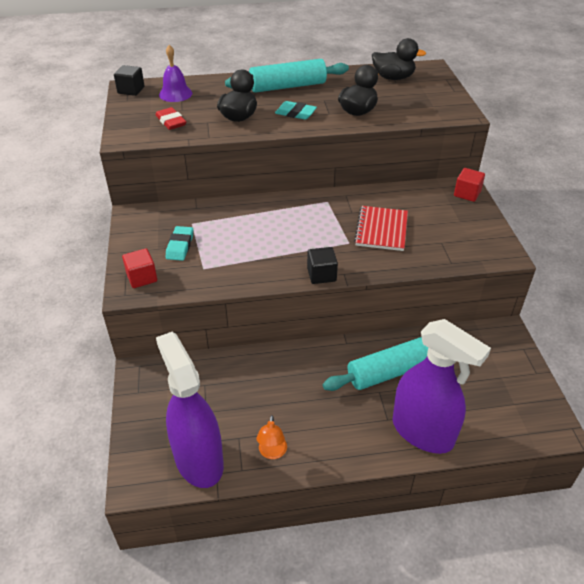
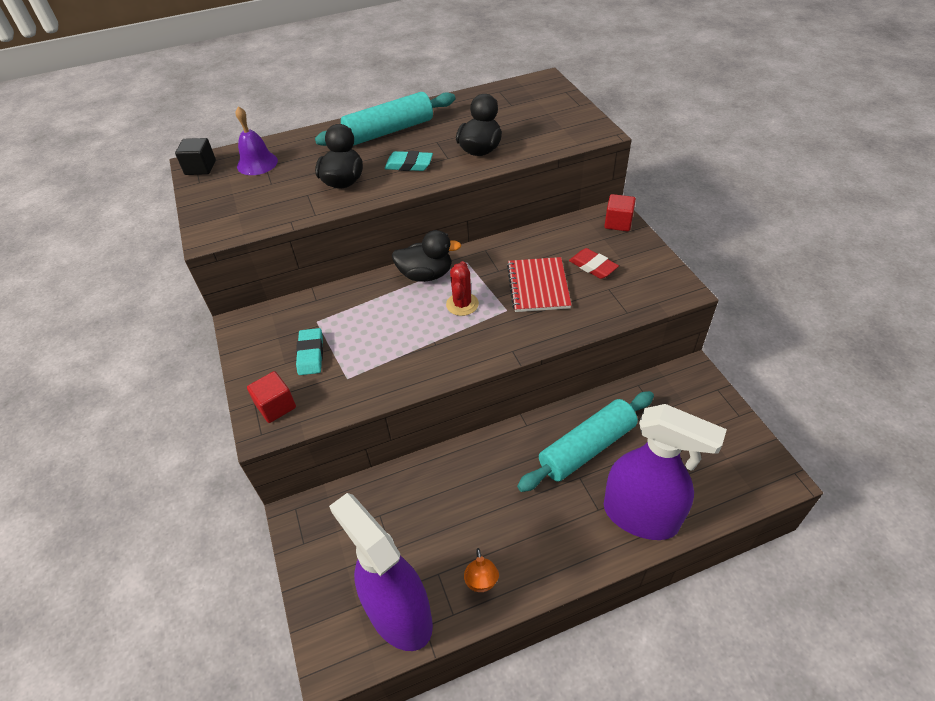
camera: 10 degrees left, 5 degrees up
(171, 121) = (262, 202): red eraser -> red eraser (593, 266)
(313, 232) = (462, 304): none -> red cactus
(321, 275) = (487, 357): black cube -> none
(393, 78) = (507, 100): black duck -> black duck (426, 275)

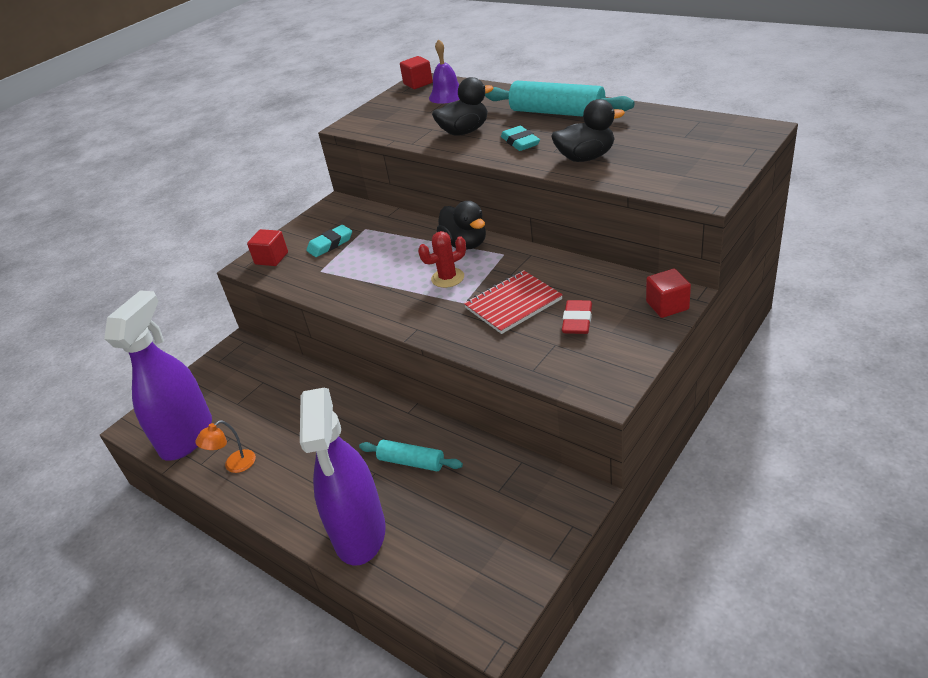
camera: 60 degrees right, 10 degrees down
(200, 168) = (418, 83): black cube -> red cube
(587, 448) = (411, 462): turquoise rolling pin -> turquoise rolling pin, size x0.58

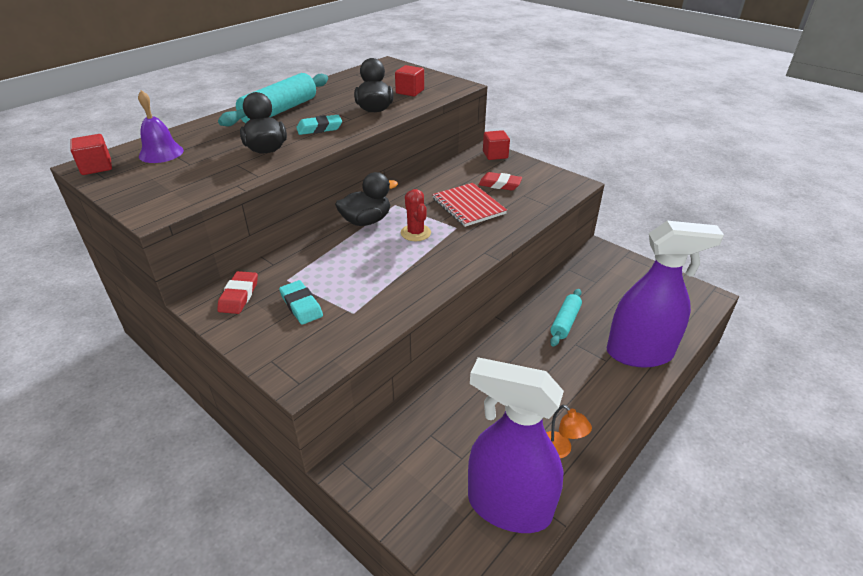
camera: 90 degrees left, 0 degrees up
(271, 258) = (297, 356): red cube -> red cube (410, 92)
(343, 214) = (239, 296): none -> red eraser

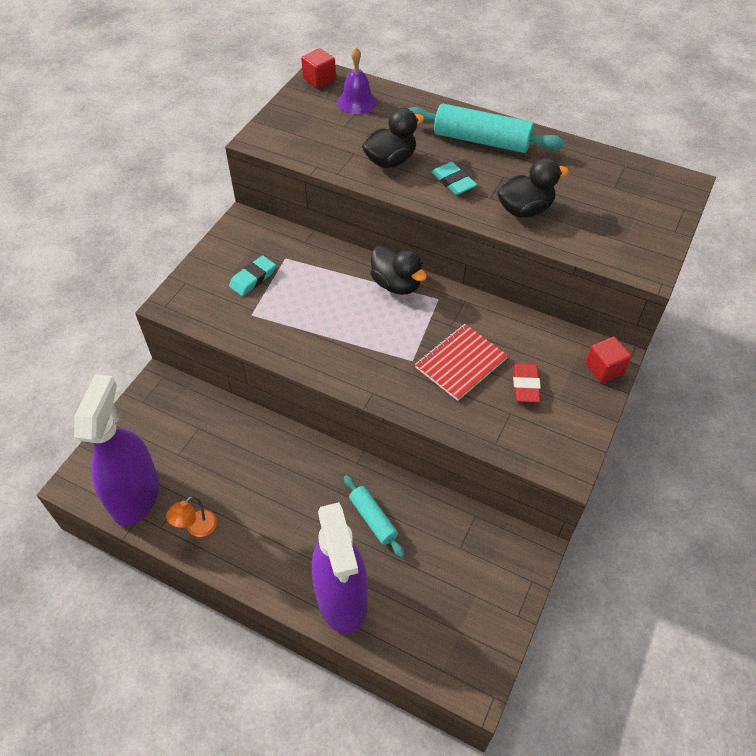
camera: 75 degrees right, 15 degrees up
(239, 296) = (256, 236): red eraser -> none
(410, 92) = (596, 227): red cube -> none
(415, 233) = (389, 328): red cactus -> none
(565, 322) = (373, 519): turquoise rolling pin -> turquoise rolling pin turned 45 degrees clockwise

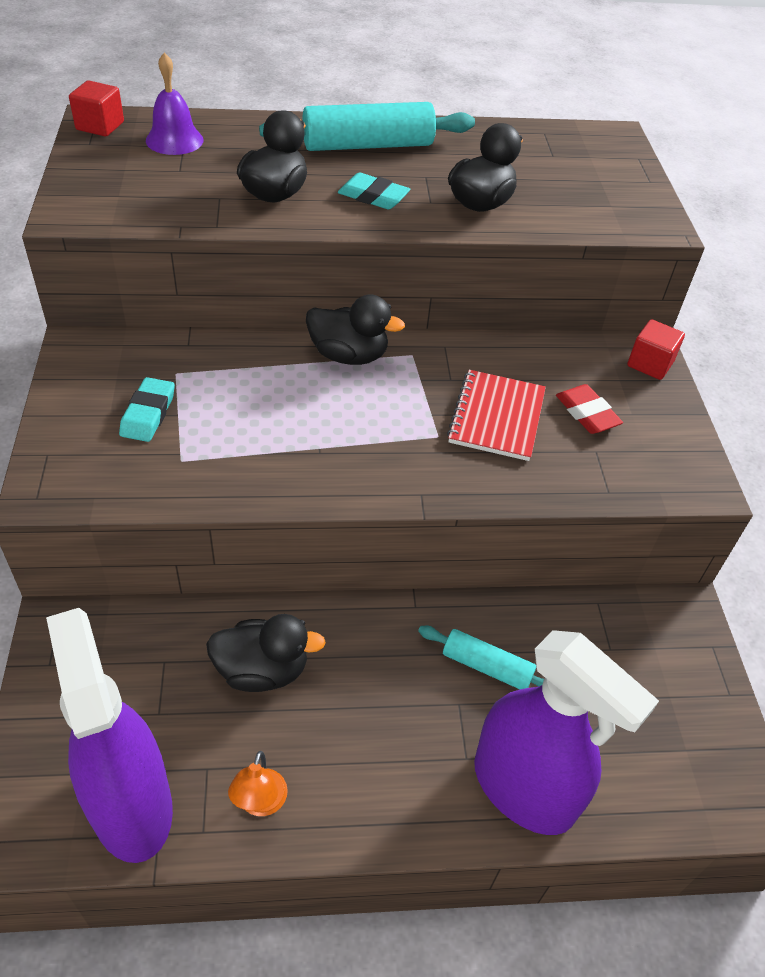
camera: 35 degrees left, 5 degrees down
(245, 458) = (262, 670): none -> black duck

